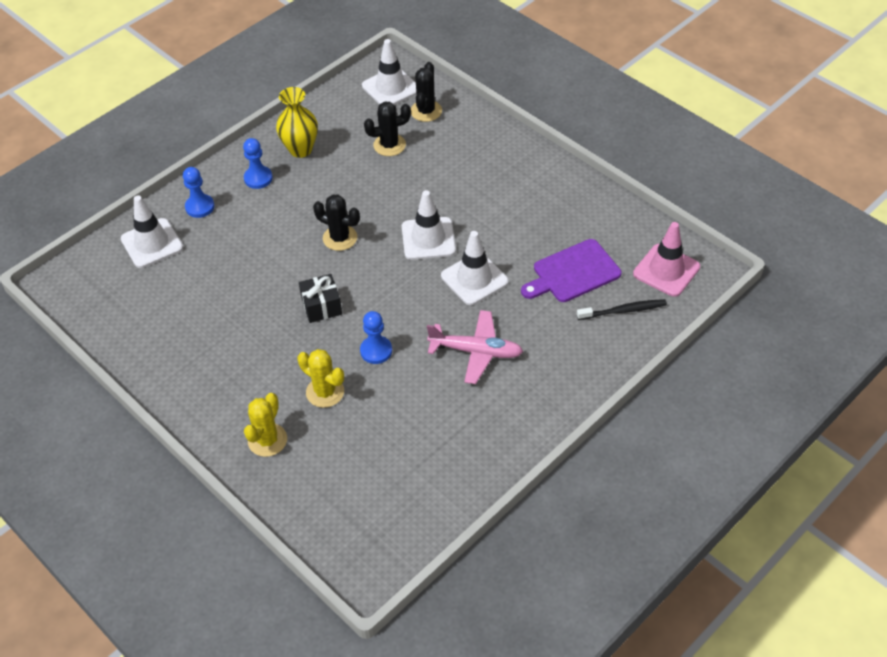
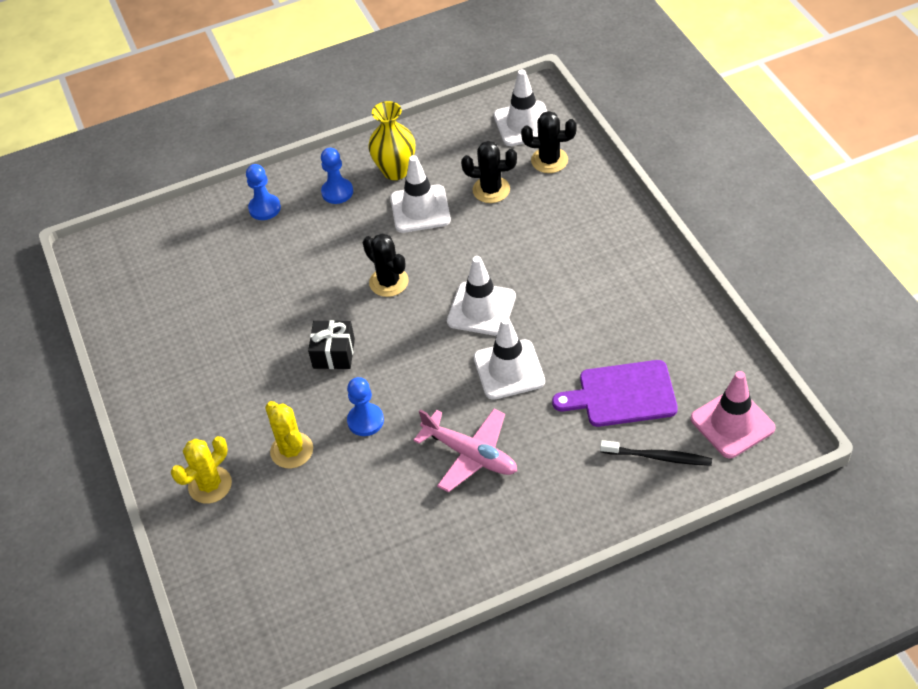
camera: 25 degrees right, 0 degrees up
(152, 243) = (200, 235): white traffic cone -> white traffic cone (420, 209)
(426, 111) = (549, 160): black cactus -> black cactus turned 60 degrees clockwise

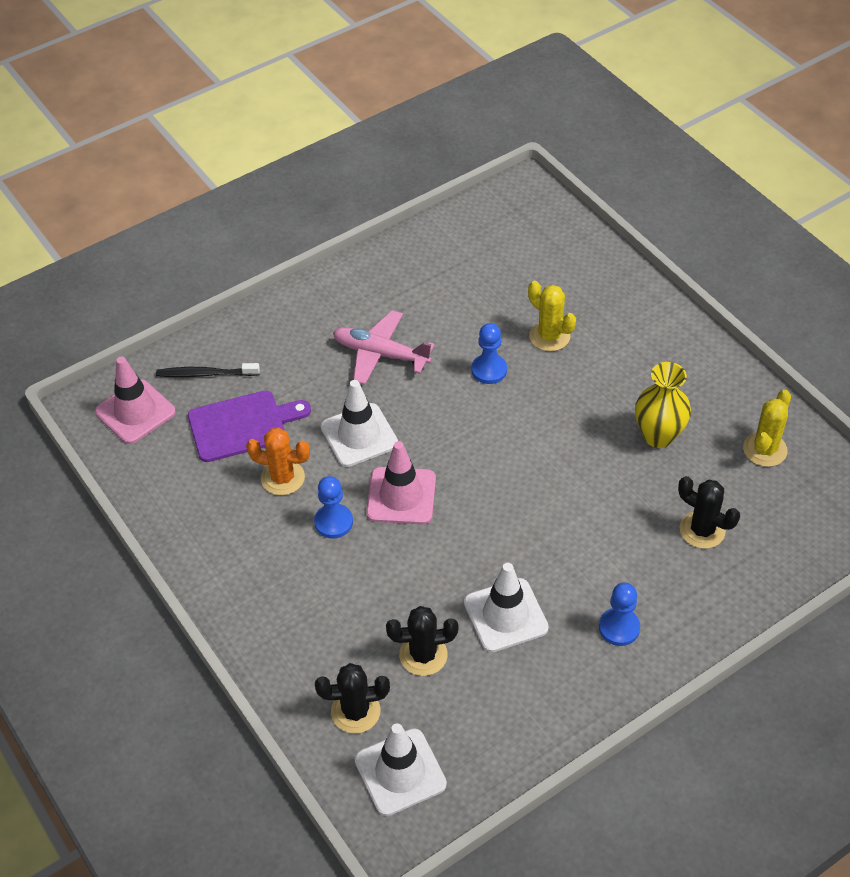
camera: 165 degrees right, 0 degrees up
(210, 485) = (612, 300): yellow cactus -> yellow cactus (765, 449)
(264, 208) = (701, 593): blue pawn -> blue pawn (333, 522)
(334, 353) = (544, 429): black gift -> none
(389, 282) = (513, 515): black cactus -> black cactus (702, 530)
(395, 171) = (555, 670): yellow vase -> yellow vase (658, 436)
(481, 309) = (401, 496): white traffic cone -> pink traffic cone
(587, 338) = (282, 478): none -> orange cactus

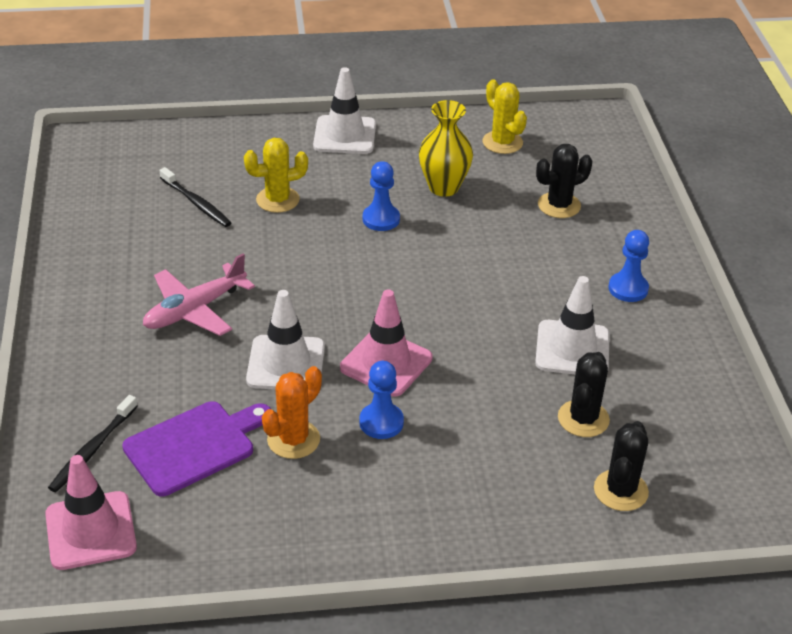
camera: 65 degrees left, 10 degrees down
(242, 425) = (194, 446): purple cutting board -> purple cutting board turned 45 degrees clockwise
(400, 772) = (705, 484): white traffic cone -> white traffic cone (345, 135)
(489, 370) = (283, 250): blue pawn -> blue pawn (381, 219)
(505, 291) = (196, 203): none -> black toothbrush

